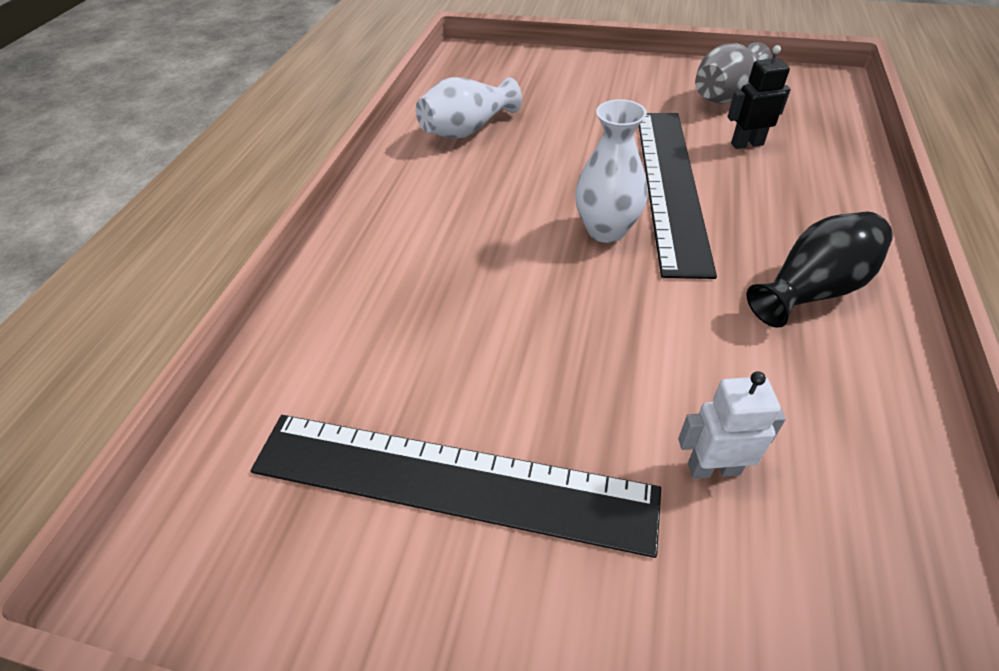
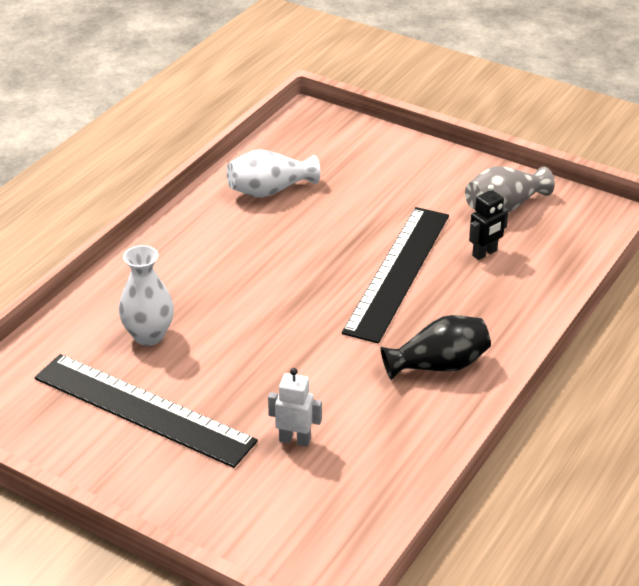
camera: 15 degrees right, 10 degrees down
(606, 230) = (326, 294): white vase -> white vase (149, 336)
(746, 144) = (485, 253): black robot -> black robot turned 135 degrees clockwise

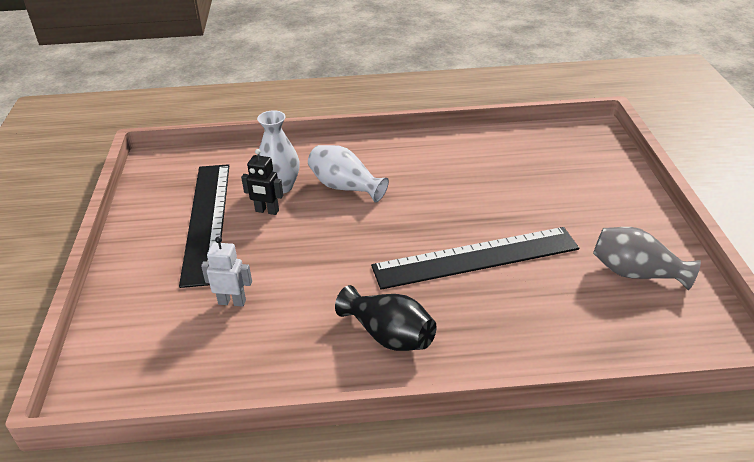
camera: 55 degrees right, 0 degrees up
(270, 190) = (488, 157): white vase -> white vase (345, 187)
(295, 440) = (232, 302): white robot -> white robot turned 60 degrees counterclockwise
(485, 253) = (560, 292): black robot -> black robot (267, 211)

